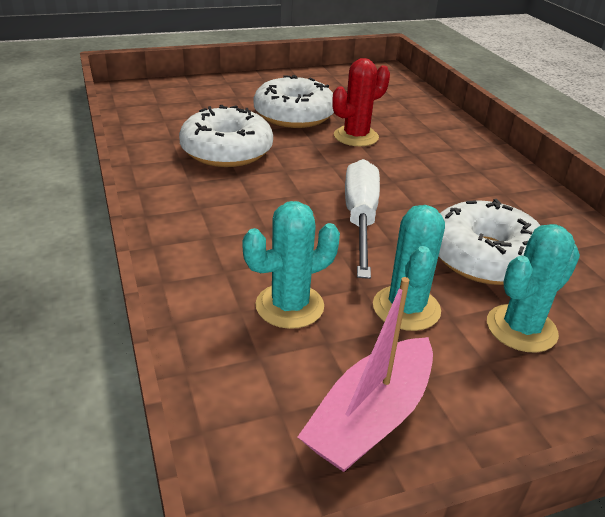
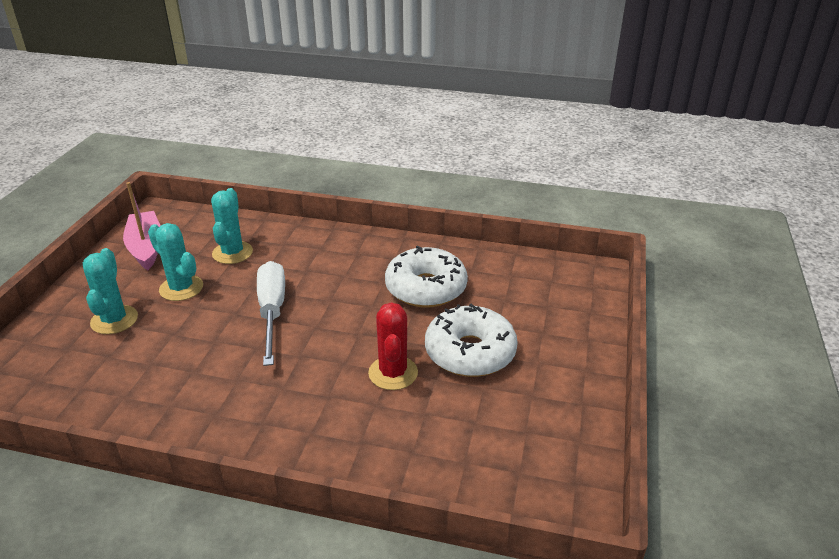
camera: 125 degrees right, 0 degrees up
(360, 219) = (272, 312): white screwdriver -> white screwdriver turned 135 degrees counterclockwise
(484, 257) = (172, 345): white donut -> none

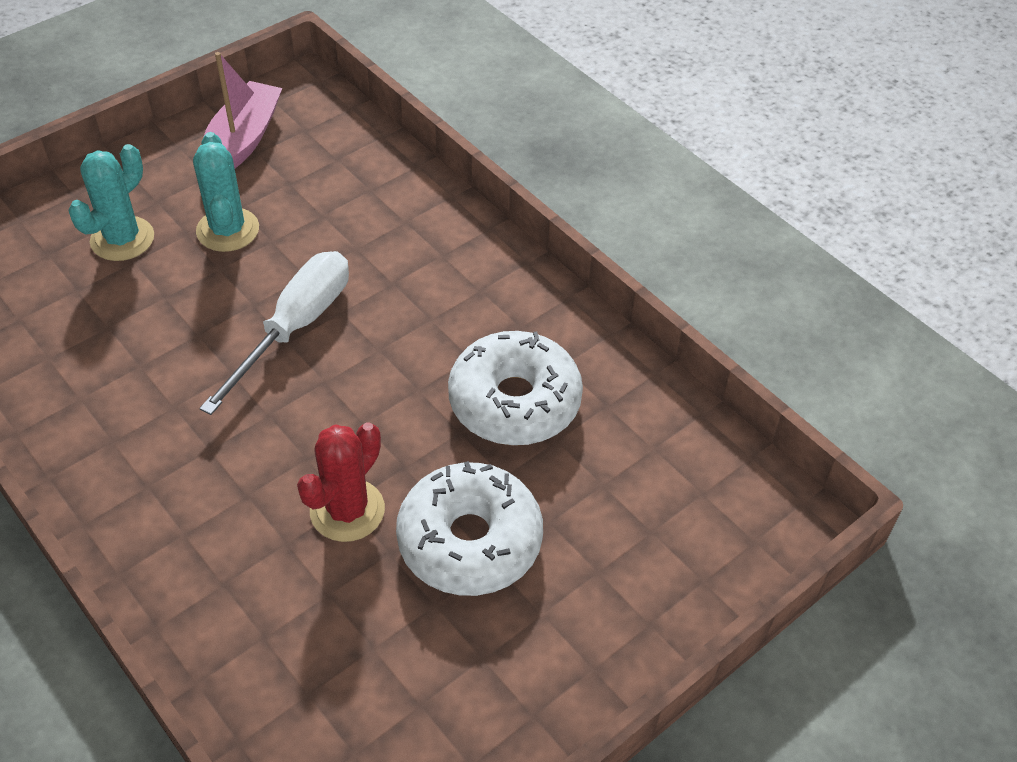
camera: 35 degrees right, 15 degrees up
(232, 253) = (331, 204): turquoise cactus -> none

